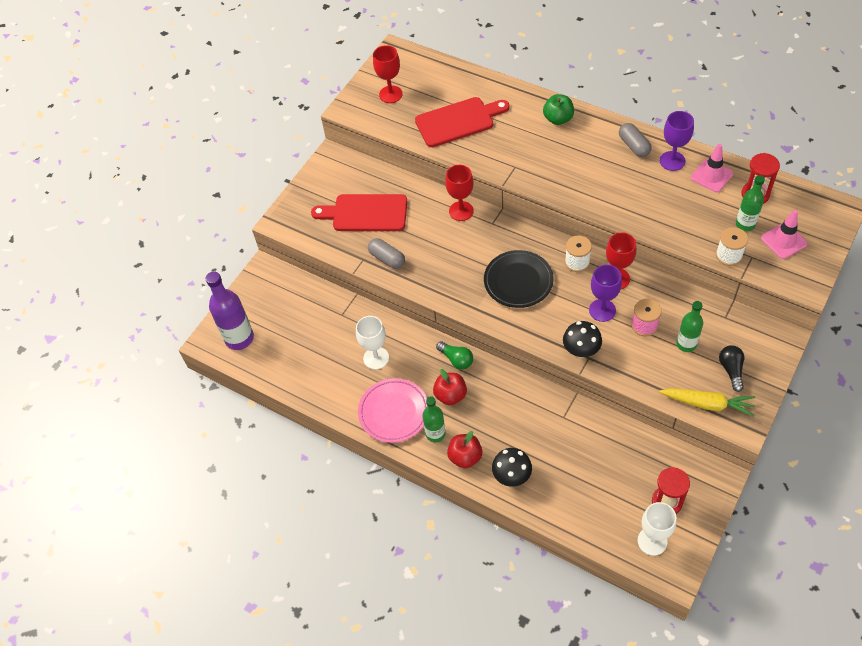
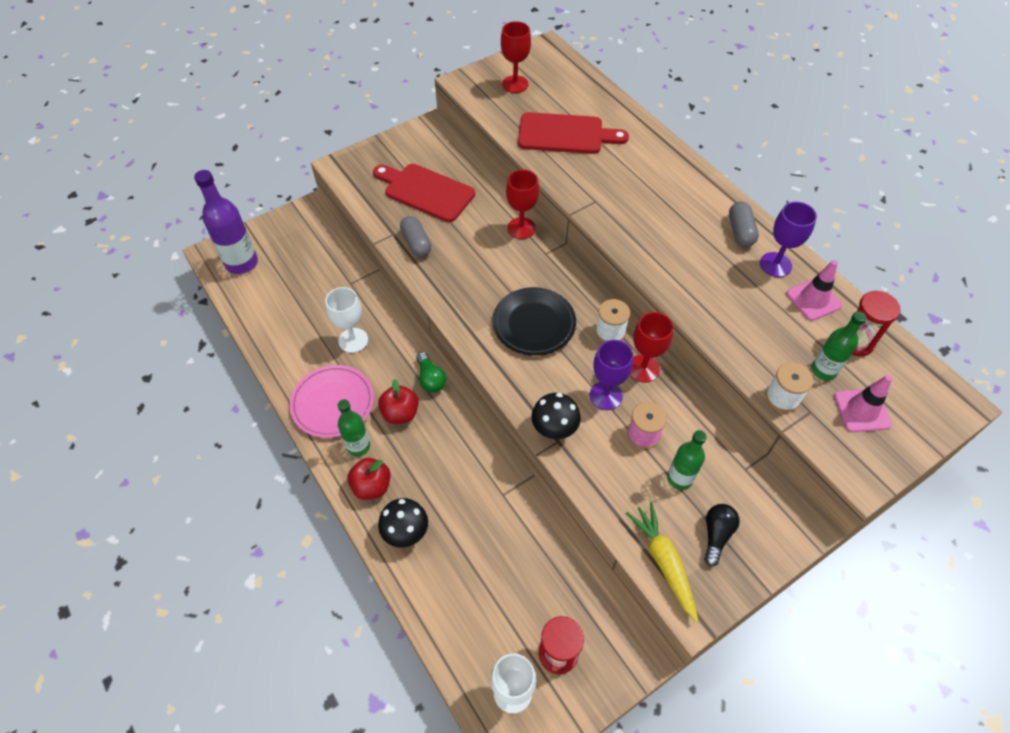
camera: 20 degrees right, 0 degrees up
(558, 119) = (672, 172): green apple -> none
(707, 404) = (664, 562): yellow carrot -> yellow carrot turned 150 degrees counterclockwise

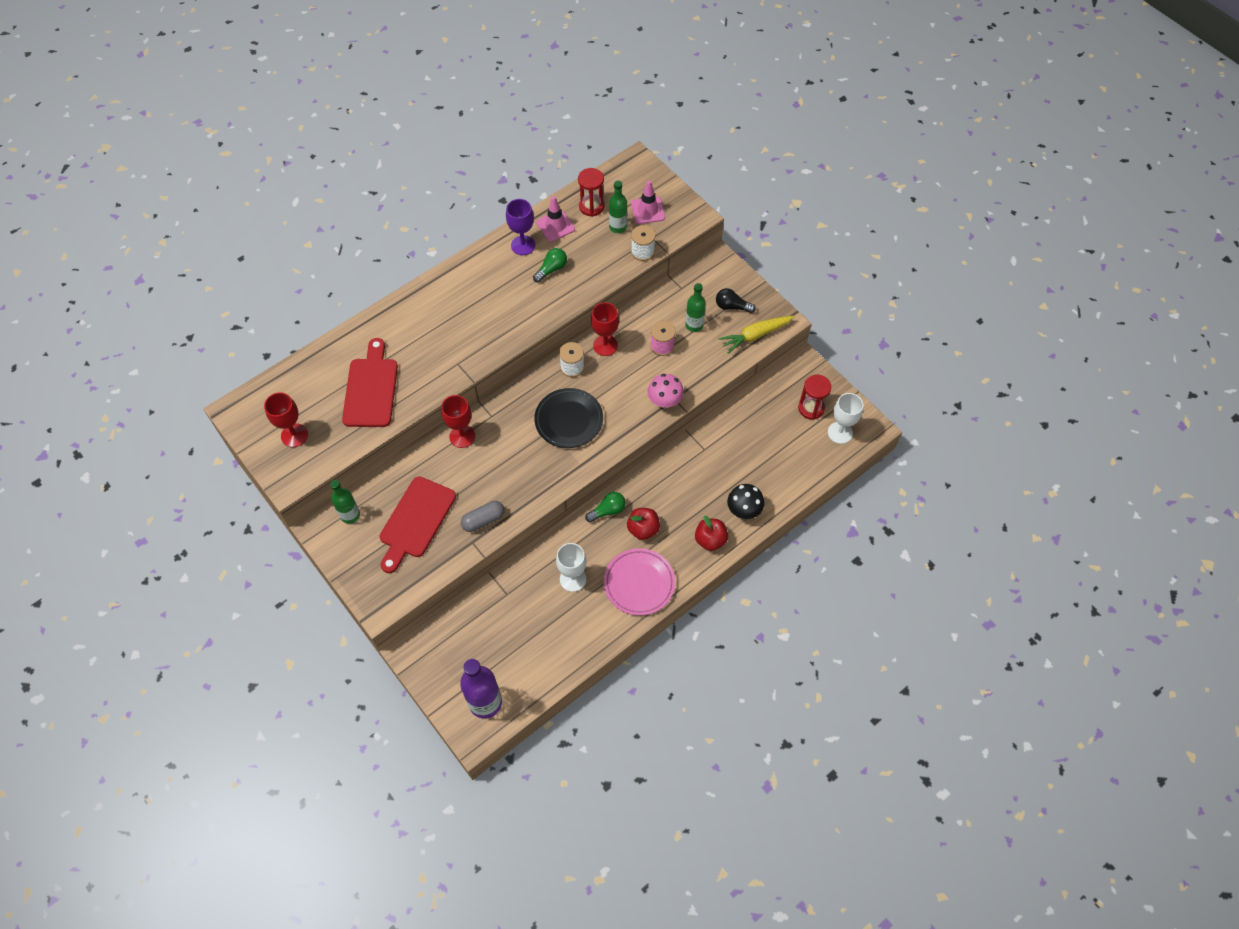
camera: 95 degrees left, 5 degrees up
(358, 446) = (677, 556): green bottle -> green bottle (350, 515)
(554, 429) = (665, 401): black mushroom -> pink mushroom
(605, 395) = (632, 369): purple goblet -> none
(739, 292) = (551, 269): none -> green light bulb
(740, 231) = (489, 265): grey capsule -> none

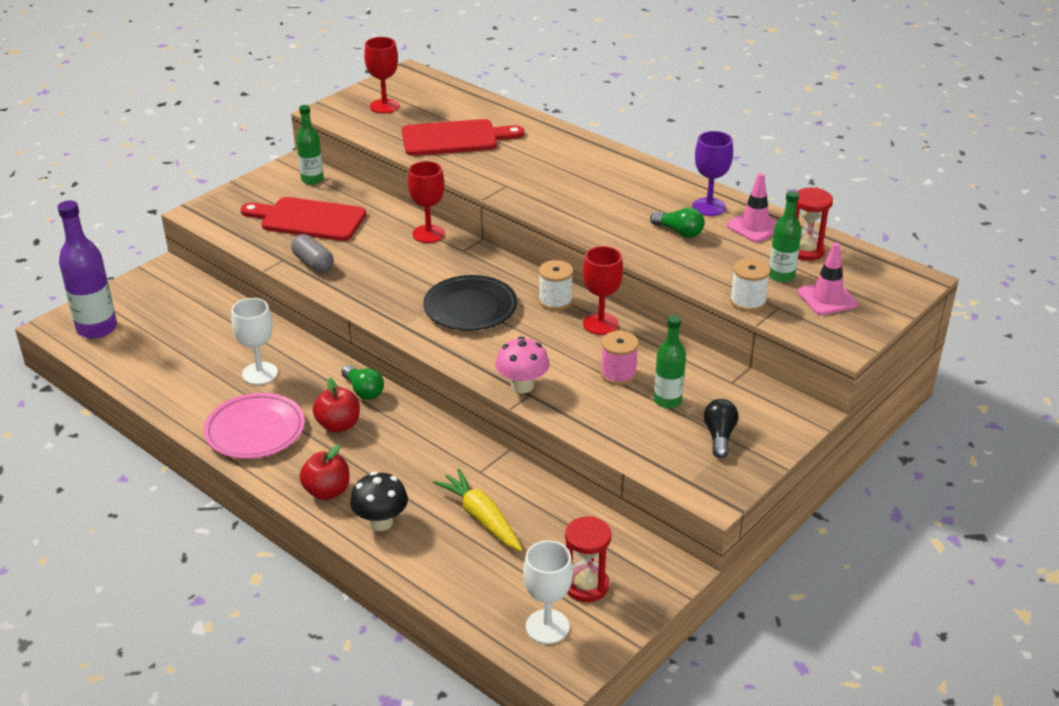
camera: 80 degrees right, 25 degrees down
(755, 335) = (673, 466): yellow carrot -> yellow carrot (481, 518)

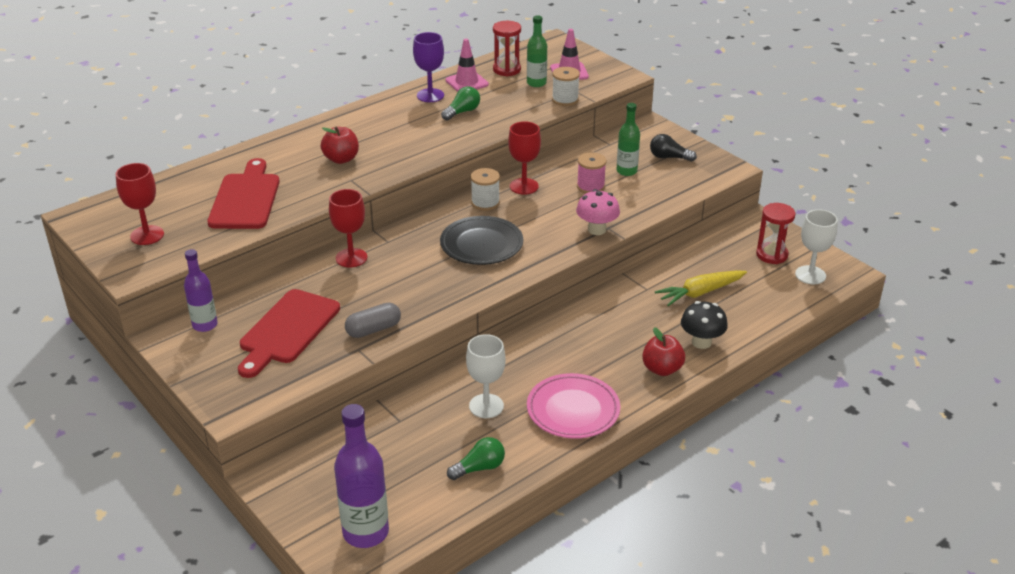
camera: 80 degrees left, 0 degrees up
(312, 180) = (205, 325): green bottle -> purple bottle
(338, 425) = (575, 359): red apple -> red apple (341, 159)
(363, 391) = (530, 342): green light bulb -> green light bulb (479, 468)

